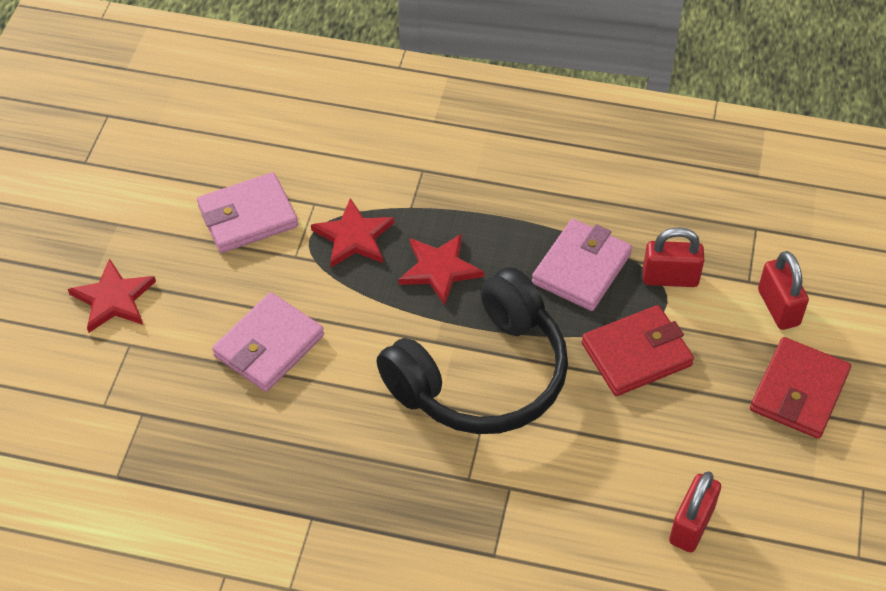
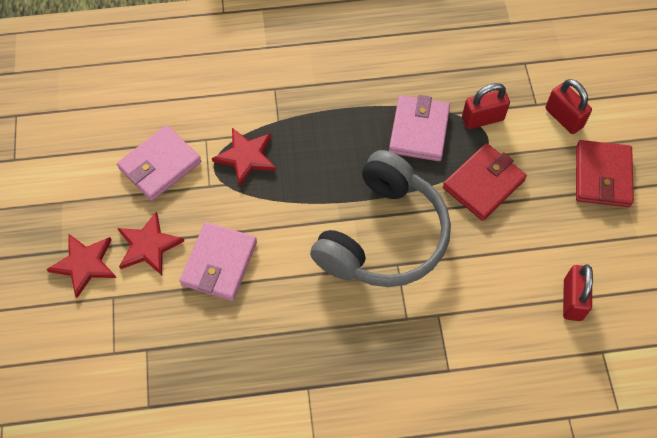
camera: 20 degrees left, 10 degrees up
(439, 269) = (319, 163): red star -> red star (148, 246)
(481, 376) = (383, 236): black headphones -> grey headphones

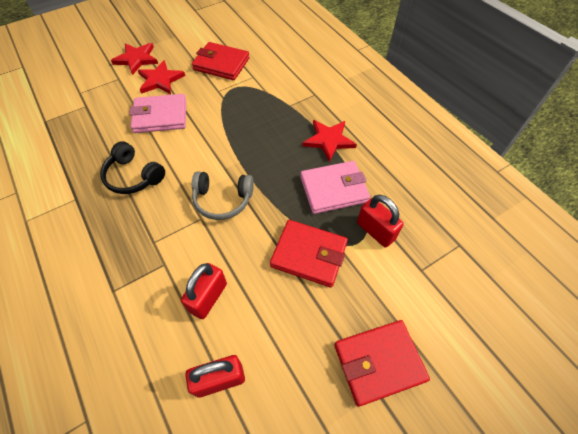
camera: 65 degrees right, 5 degrees down
(160, 165) = (221, 64): pink wallet -> red wallet
(246, 157) = (250, 100): red star -> red star (328, 140)
(305, 317) = (133, 176): none -> black headphones
(383, 236) = (222, 200): grey headphones -> grey headphones, size x0.52
(563, 118) = (423, 300): red padlock -> red padlock (208, 297)

